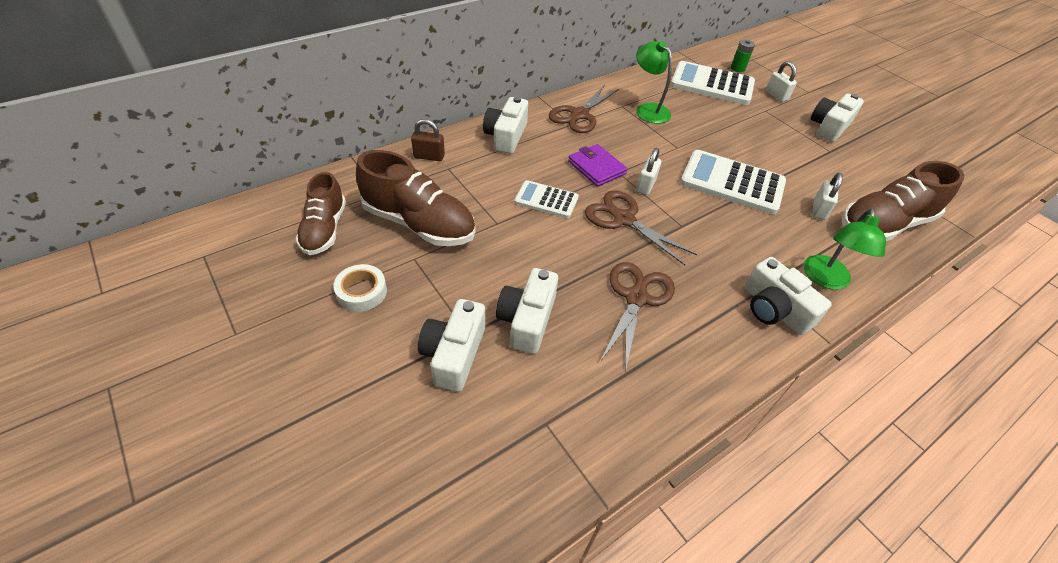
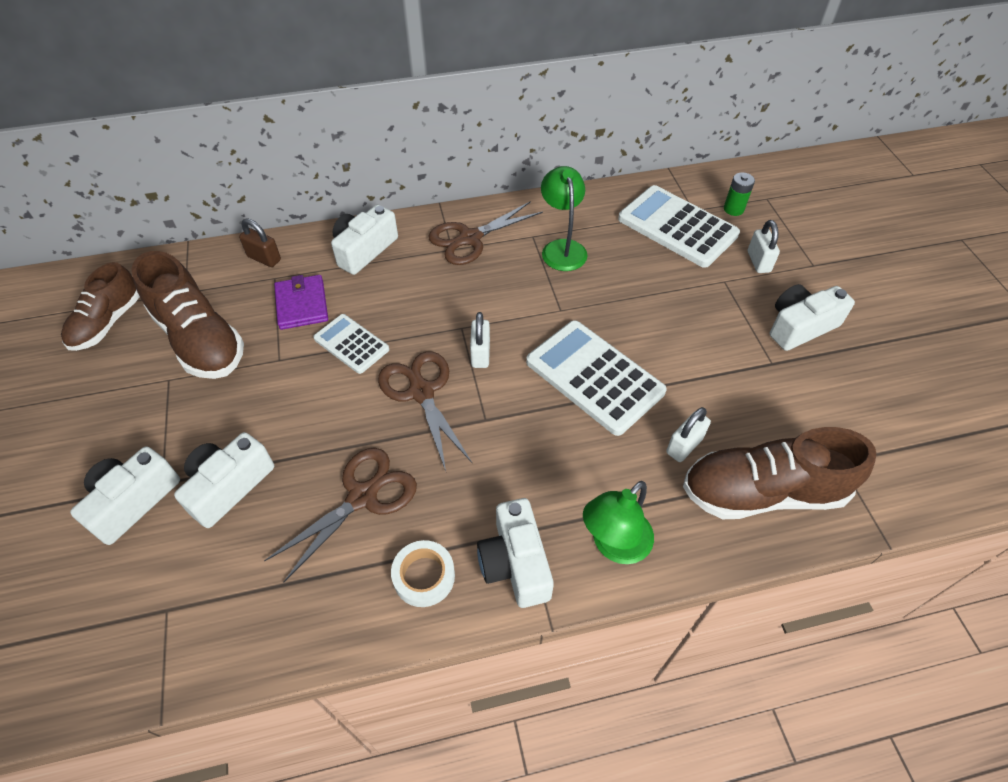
camera: 25 degrees right, 5 degrees up
(361, 292) = (96, 404): white tape -> white tape (424, 576)
(596, 168) = (439, 315): purple wallet -> purple wallet (302, 304)
(645, 185) = (480, 354): white padlock -> white padlock turned 45 degrees counterclockwise

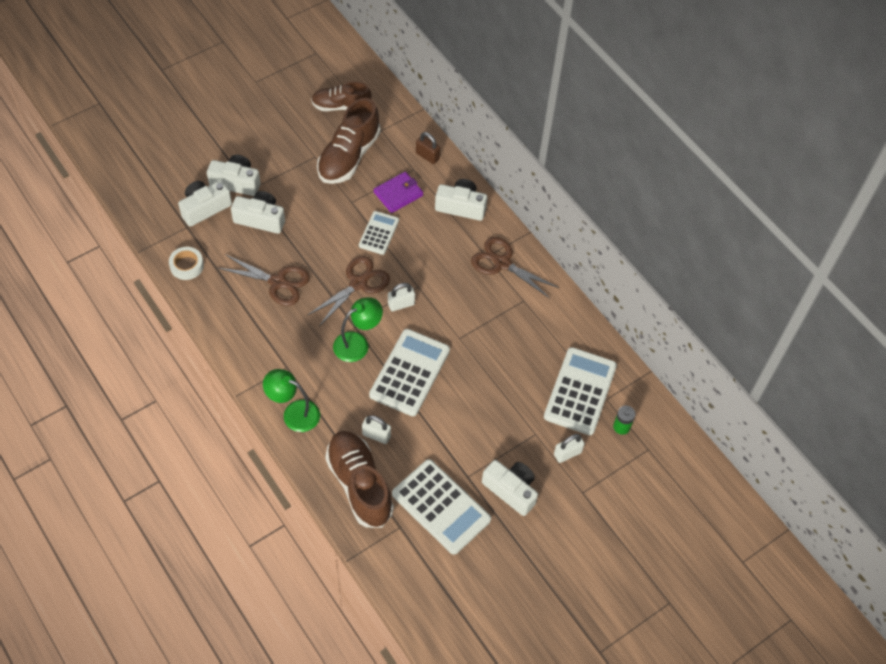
camera: 65 degrees right, 5 degrees up
(264, 258) = (427, 156): brown padlock -> brown padlock turned 60 degrees counterclockwise
(424, 576) = (243, 328): white tape -> white tape (187, 266)
(515, 563) = (266, 368): white camera -> white camera (205, 208)
(562, 248) = (520, 322): green lamp -> green lamp (357, 343)
(814, 405) = (441, 507): none -> white calculator

